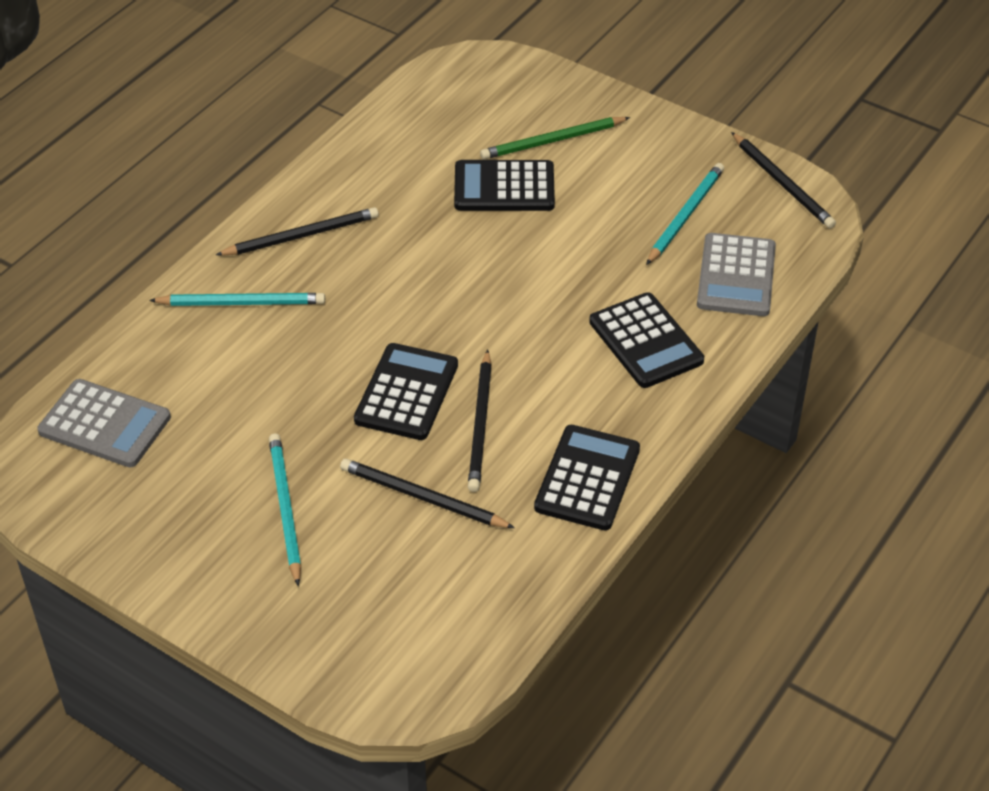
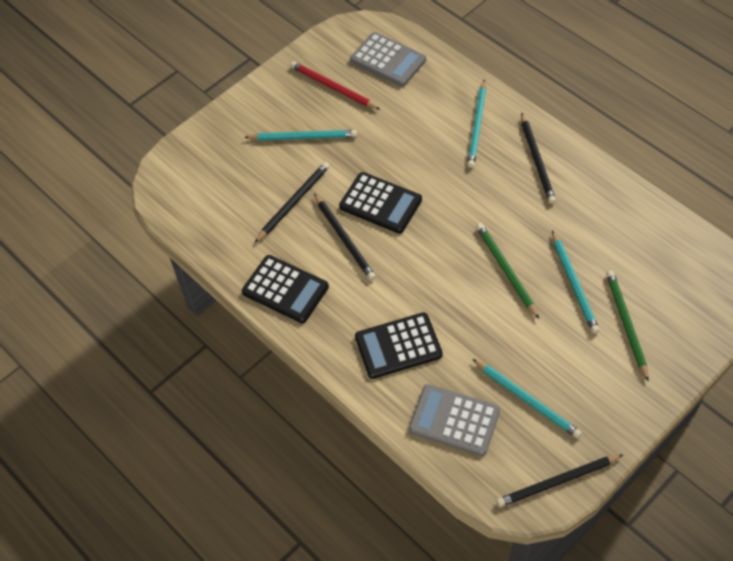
camera: 105 degrees right, 10 degrees up
(105, 424) = (388, 60): grey calculator -> grey calculator turned 90 degrees counterclockwise
(170, 488) = (333, 87): none -> red pencil
(480, 424) = (344, 239): black pencil -> black pencil turned 135 degrees counterclockwise
(497, 250) = (506, 270): none -> green pencil
(504, 187) = (574, 284): black calculator -> turquoise pencil

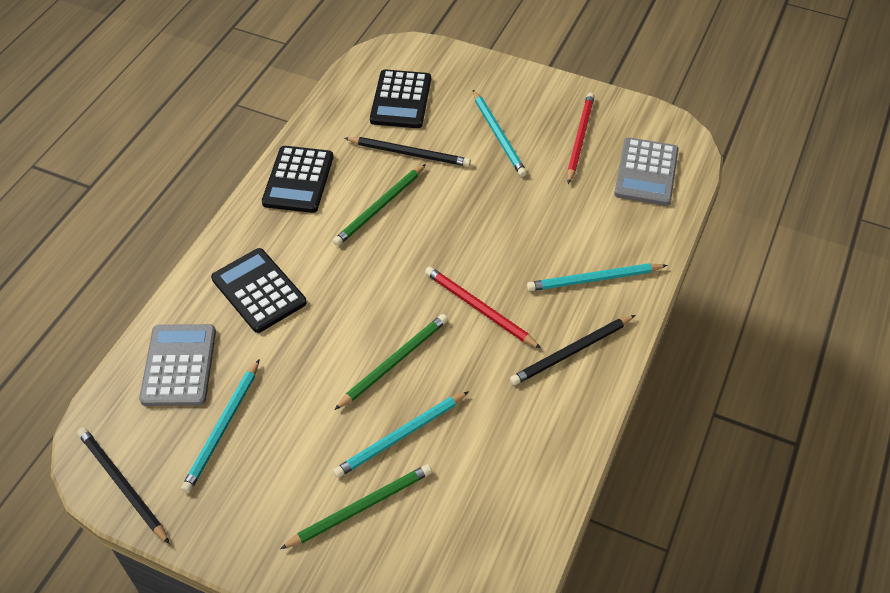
camera: 65 degrees right, 5 degrees down
(344, 239) = (380, 207): black pencil -> green pencil
(380, 203) = (440, 223): black calculator -> black calculator (401, 100)
(476, 203) = (479, 309): none -> red pencil

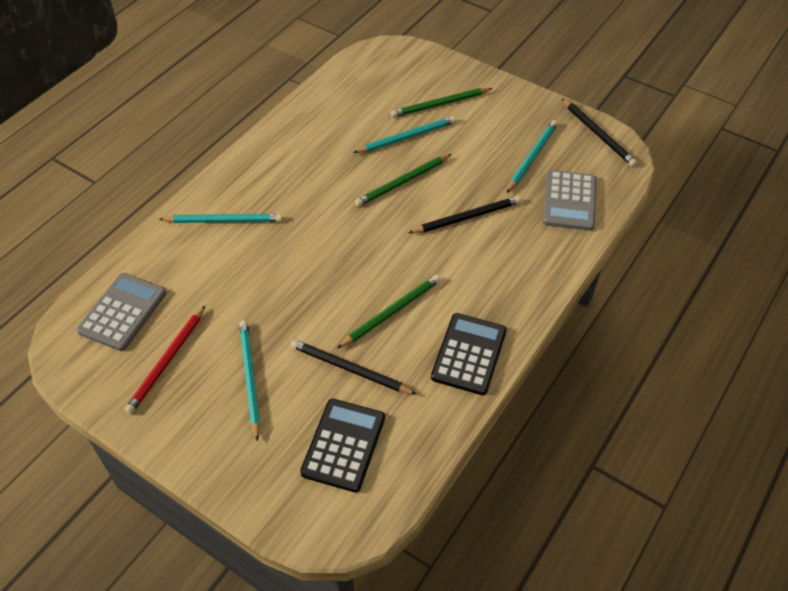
camera: 170 degrees left, 0 degrees up
(258, 291) = (508, 249): black calculator -> none
(479, 309) = (326, 211): red pencil -> none
(571, 352) = (267, 171): black pencil -> black pencil (467, 217)

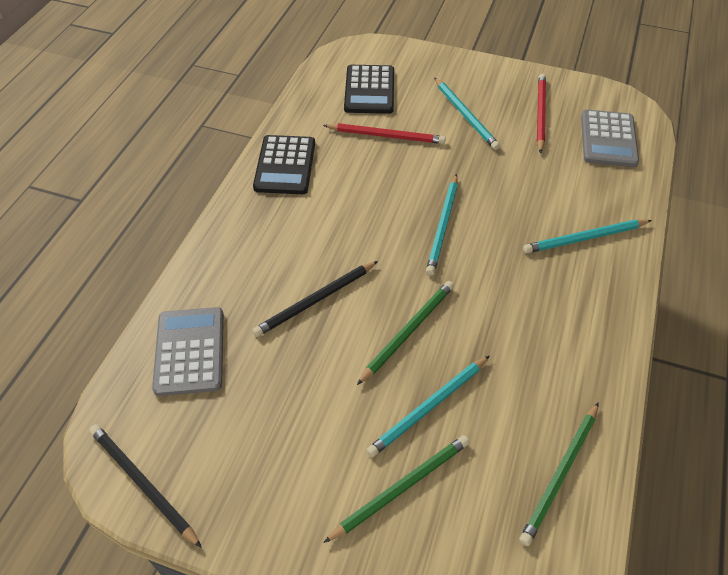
camera: 165 degrees right, 0 degrees up
(349, 369) = (386, 136): black pencil -> red pencil
(391, 312) = (367, 185): green pencil -> green pencil (560, 474)
(532, 157) = (243, 413): turquoise pencil -> turquoise pencil (443, 226)

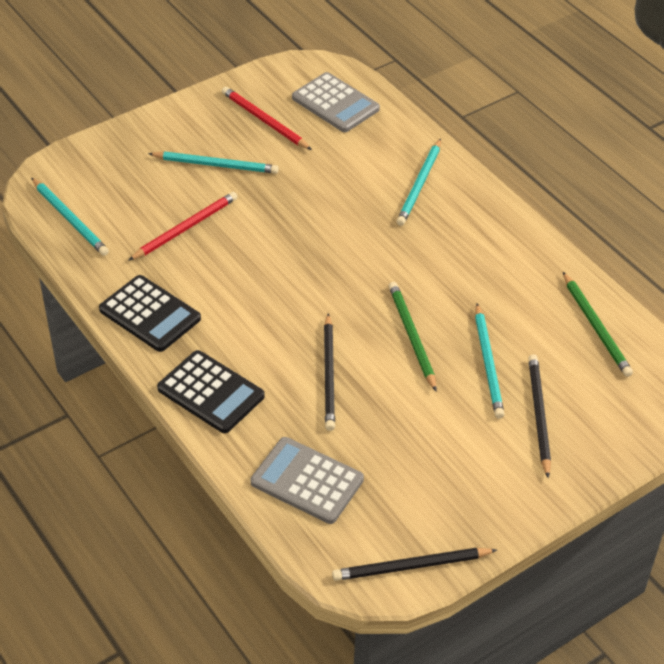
camera: 55 degrees left, 5 degrees down
(369, 90) = (112, 205): black calculator -> black calculator (211, 392)
(401, 487) = (538, 415): green pencil -> black pencil
(443, 226) = (327, 255): turquoise pencil -> turquoise pencil (70, 219)

